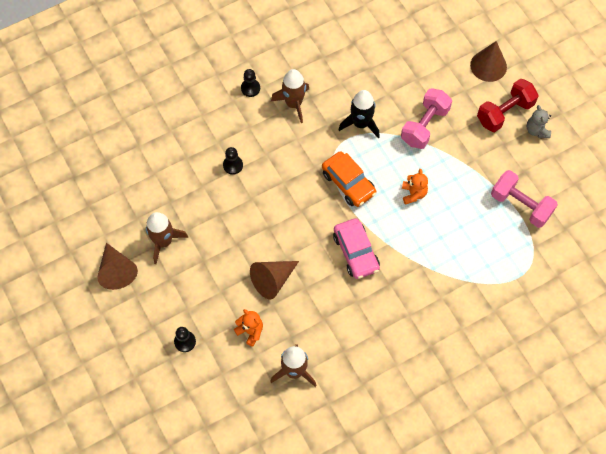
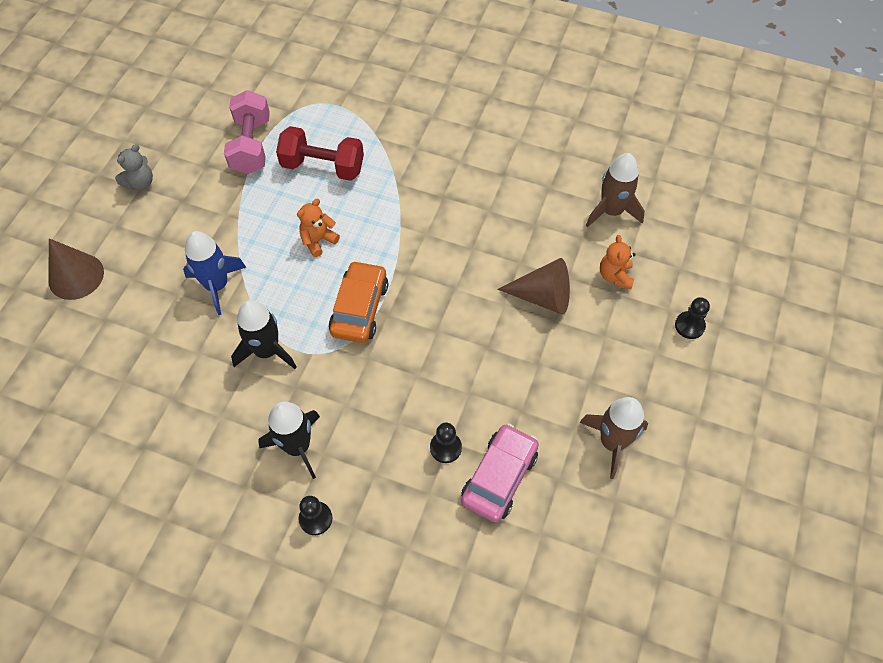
camera: 130 degrees left, 5 degrees down
(117, 271) = (696, 463): brown cone -> none
(293, 104) = (297, 446): brown rocket -> black rocket
(356, 252) = (437, 246): pink car -> pink car (499, 477)
(424, 126) = (217, 285): pink dumbbell -> blue rocket
(504, 113) = (137, 222): red dumbbell -> red dumbbell (323, 166)

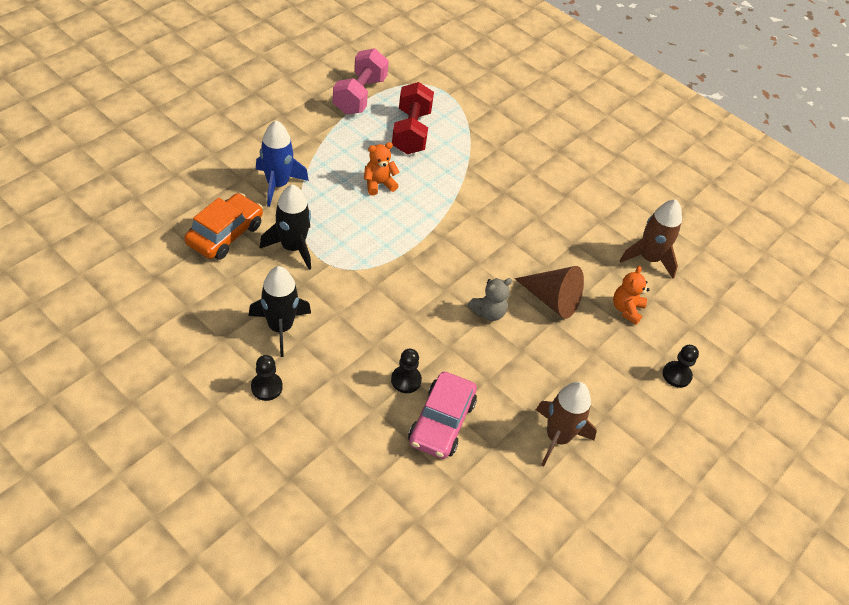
camera: 15 degrees right, 10 degrees down
(76, 276) = (169, 135): brown cone -> none
(140, 182) = (256, 89): grey teddy bear -> grey teddy bear (488, 312)
(323, 166) = (411, 132): red dumbbell -> red dumbbell turned 60 degrees clockwise
(359, 308) = (387, 247): orange car -> orange car (225, 234)
(499, 477) = (441, 422): pink car -> pink car turned 150 degrees clockwise

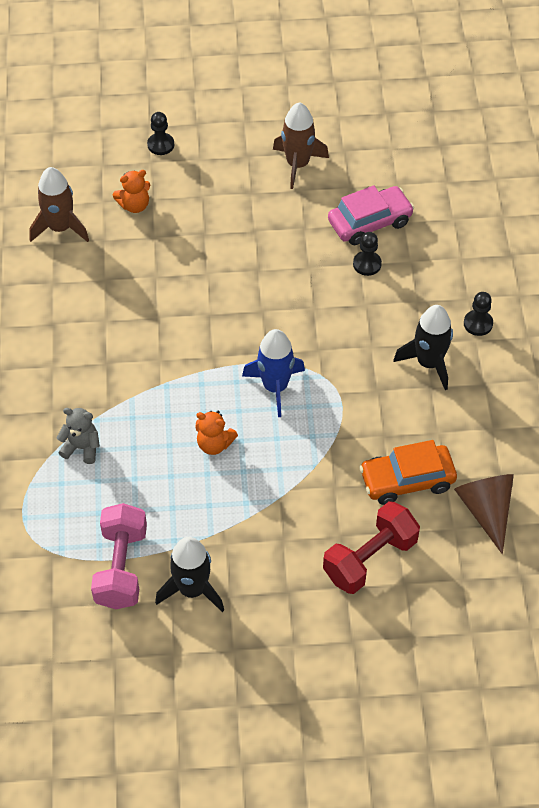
camera: 130 degrees left, 5 degrees up
(277, 184) = (312, 505): blue rocket -> blue rocket (275, 387)
(293, 247) = (356, 428): black rocket -> black rocket (192, 589)
(359, 95) = (121, 567): pink dumbbell -> pink dumbbell turned 60 degrees counterclockwise
(411, 132) = (118, 484): red dumbbell -> red dumbbell (370, 559)
(488, 312) = (248, 271): grey teddy bear -> grey teddy bear (82, 447)
(552, 300) = (184, 248): brown cone -> brown cone (486, 510)

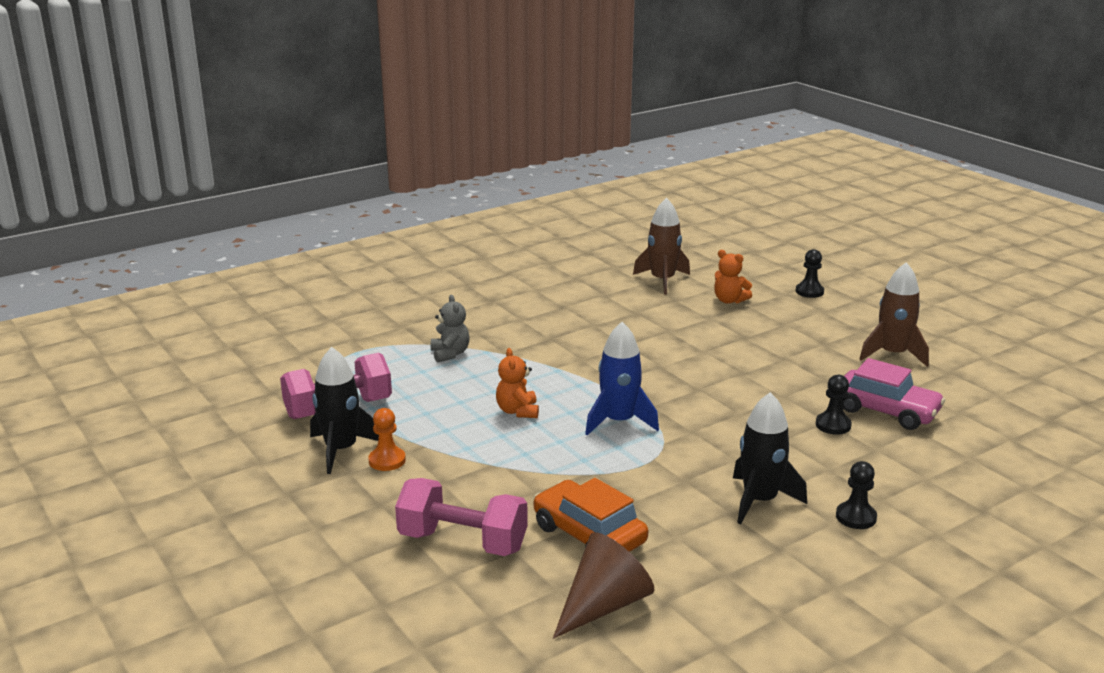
camera: 60 degrees right, 30 degrees down
(230, 564) = (387, 460): none -> orange pawn
(370, 559) = (463, 542): red dumbbell -> pink dumbbell

